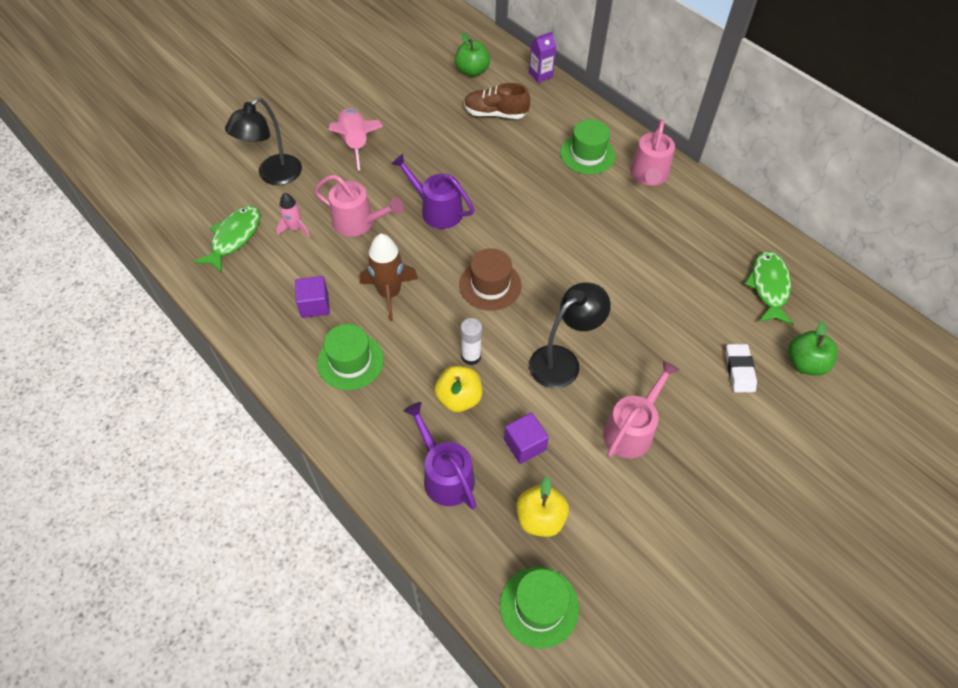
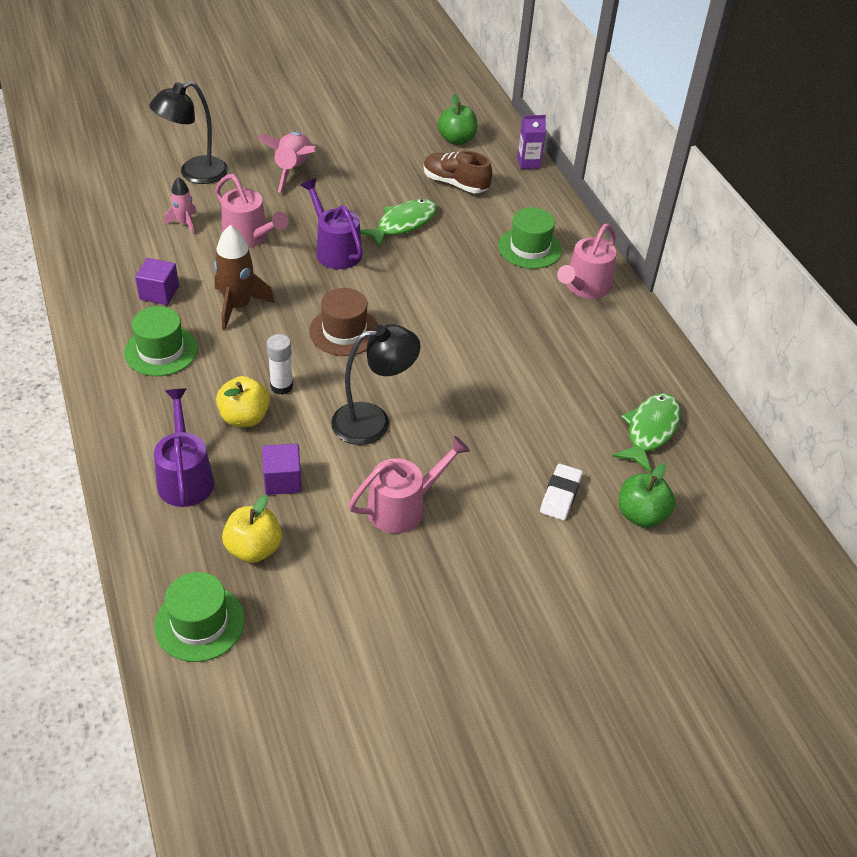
camera: 20 degrees right, 10 degrees down
(234, 237) = (122, 214): green fish -> green fish (403, 224)

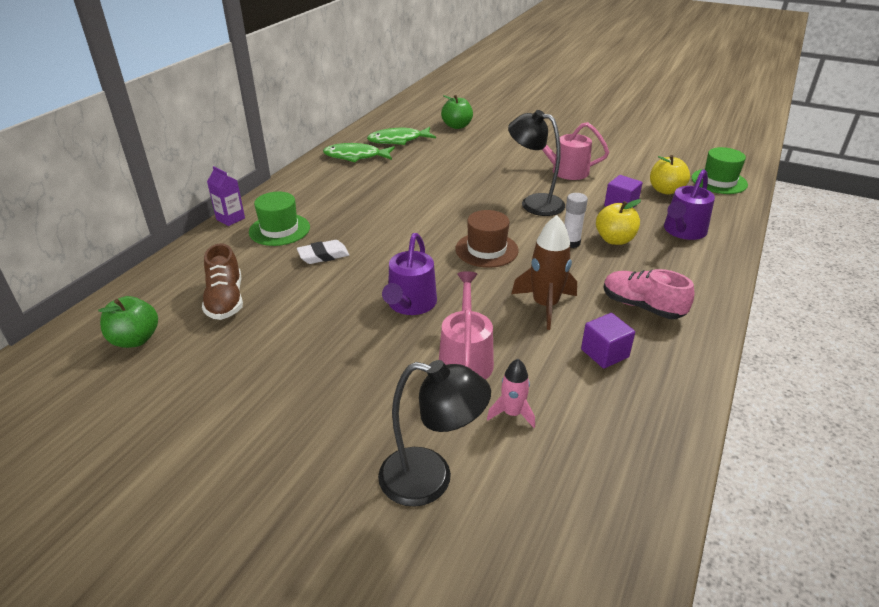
camera: 130 degrees left, 10 degrees down
(161, 351) = (642, 306): green hat -> pink shoe
(293, 169) = (324, 409): pink rocket -> none
(403, 224) = (325, 293): green fish -> green fish (355, 156)
(528, 163) = (141, 282): purple carton -> purple carton (230, 219)
(560, 495) = (481, 143): white eraser -> white eraser (323, 255)
(584, 287) = (298, 196): pink watering can -> none

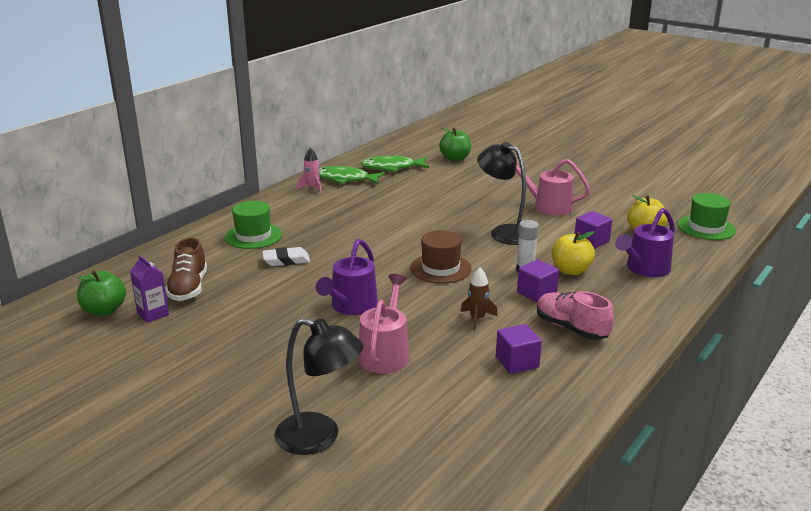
camera: 10 degrees right, 10 degrees down
(230, 219) = (212, 223): purple carton -> purple carton (153, 314)
(512, 413) = (410, 399): pink rocket -> pink rocket (312, 188)
(545, 305) = (477, 319): brown rocket -> brown rocket, size x0.59
(592, 269) = (536, 293): none -> purple cube

